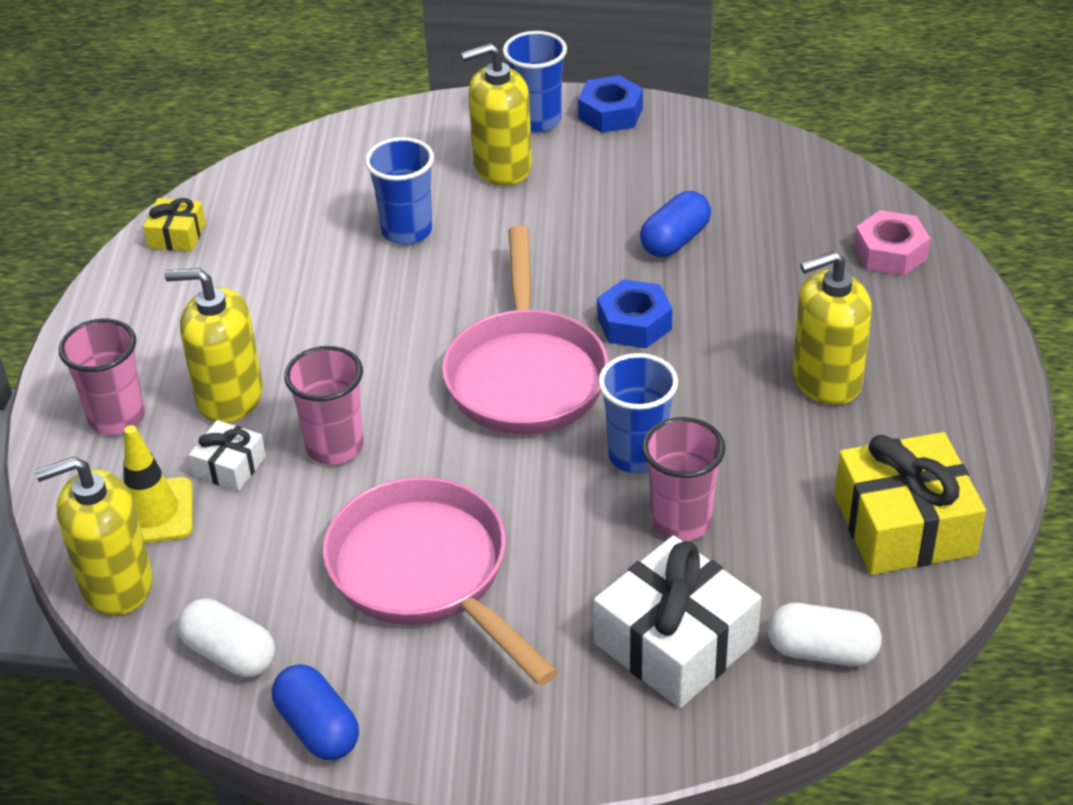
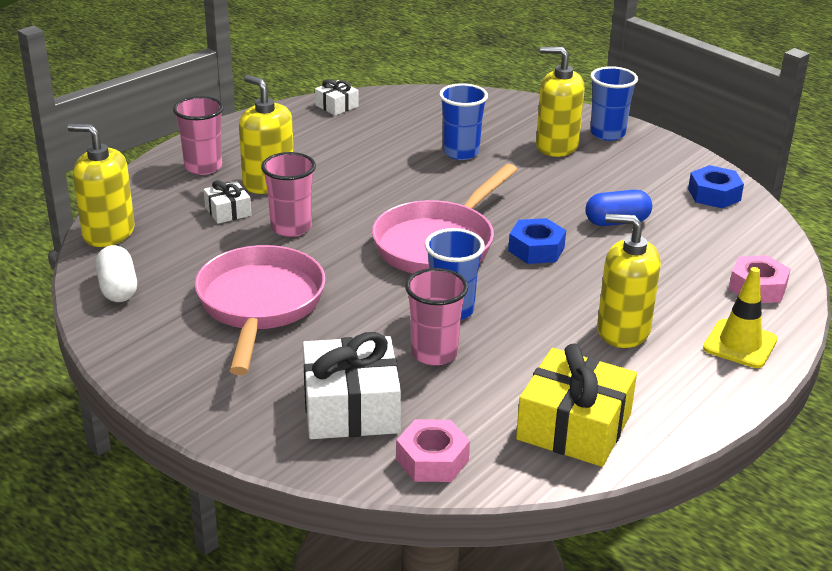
camera: 35 degrees right, 10 degrees down
(152, 512) = (165, 212): yellow traffic cone -> yellow traffic cone (740, 344)
(177, 235) = (336, 106): yellow gift -> white gift
(318, 728) = (114, 341): blue capsule -> none
(610, 113) = (658, 147): blue nut -> blue nut (714, 194)
(822, 651) = (432, 460): white capsule -> pink nut

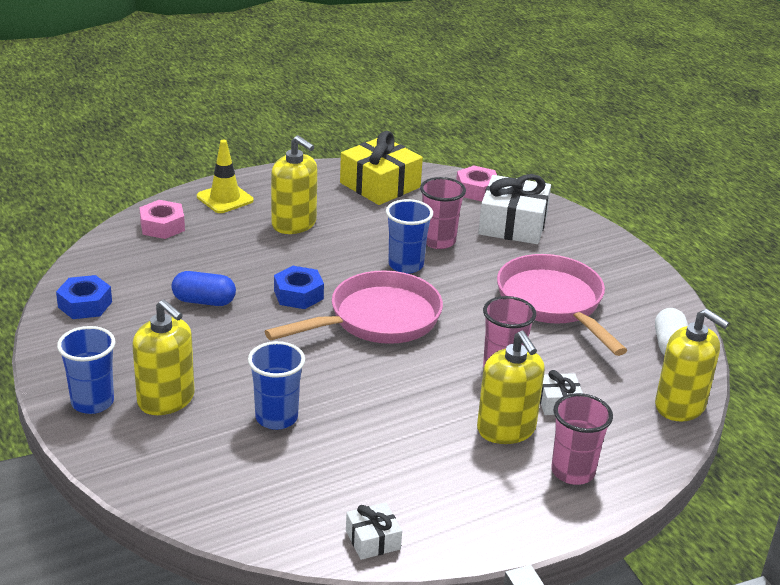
camera: 160 degrees left, 0 degrees up
(260, 305) = (553, 303): pink pan -> pink pan turned 135 degrees clockwise

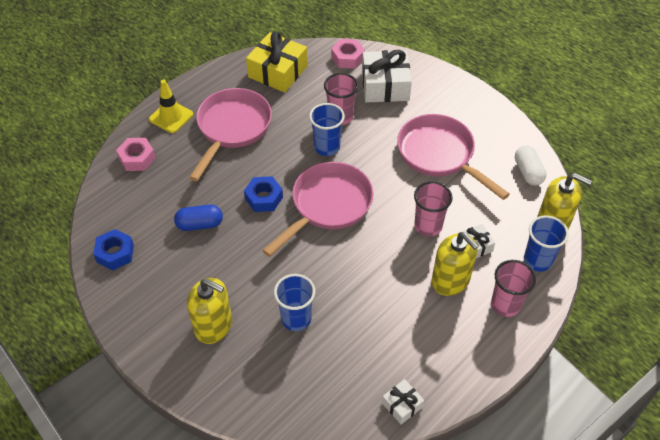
camera: 15 degrees left, 20 degrees up
(92, 402) = (163, 345): blue cup -> blue cup (537, 260)
(294, 224) = (232, 128): yellow soap dispenser -> pink pan

